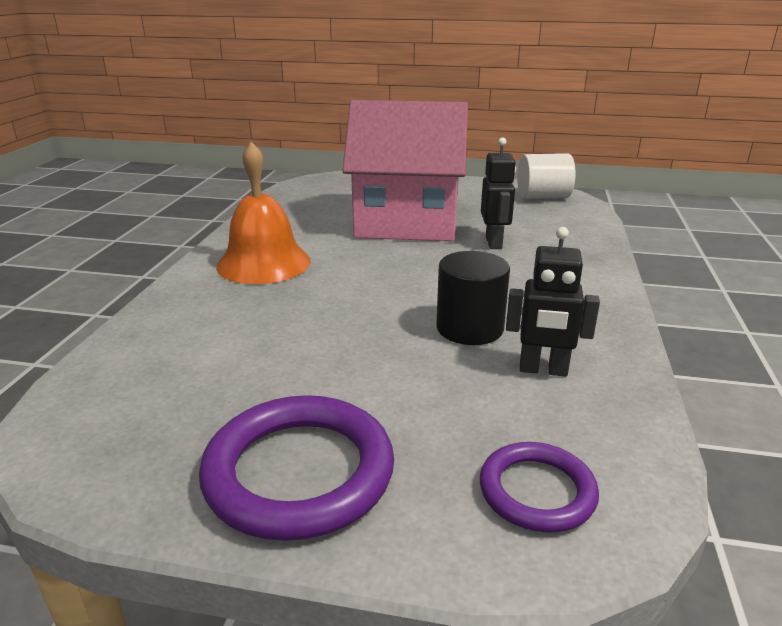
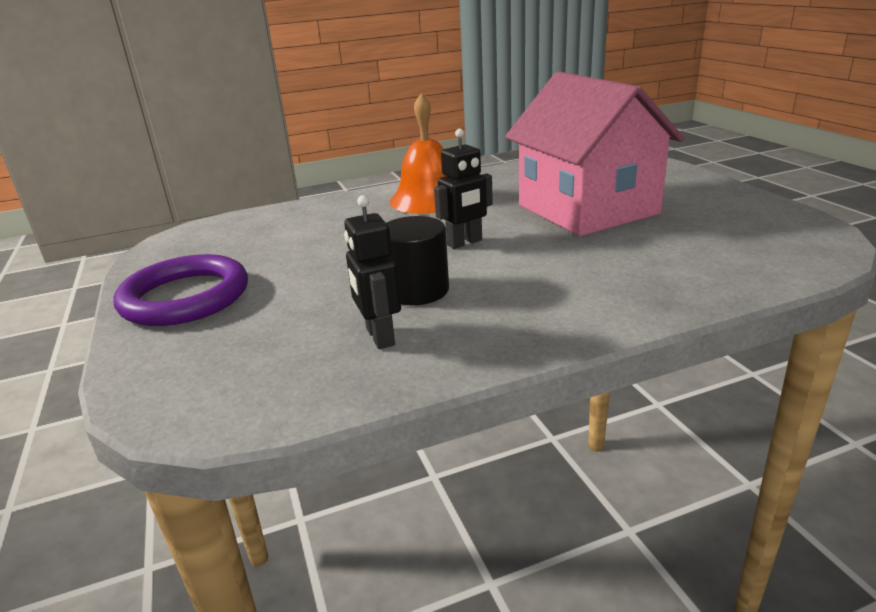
camera: 60 degrees right, 0 degrees up
(494, 243) = (609, 251): black robot -> black robot (465, 243)
(537, 491) = (207, 376): purple ring -> none
(543, 197) = (792, 237): white cylinder -> none

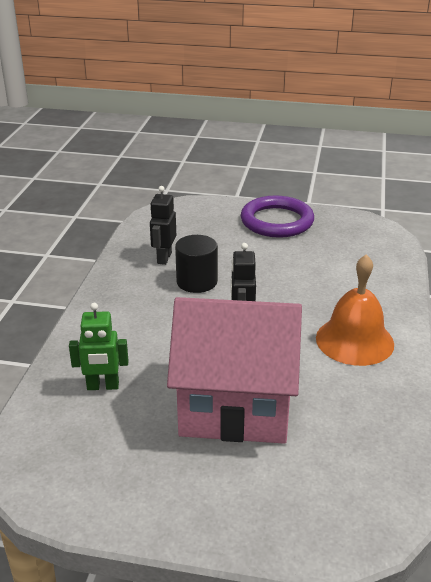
camera: 120 degrees right, 5 degrees up
(379, 337) = (164, 258): black robot -> black robot turned 90 degrees counterclockwise
(679, 261) = (103, 386): none -> green robot

